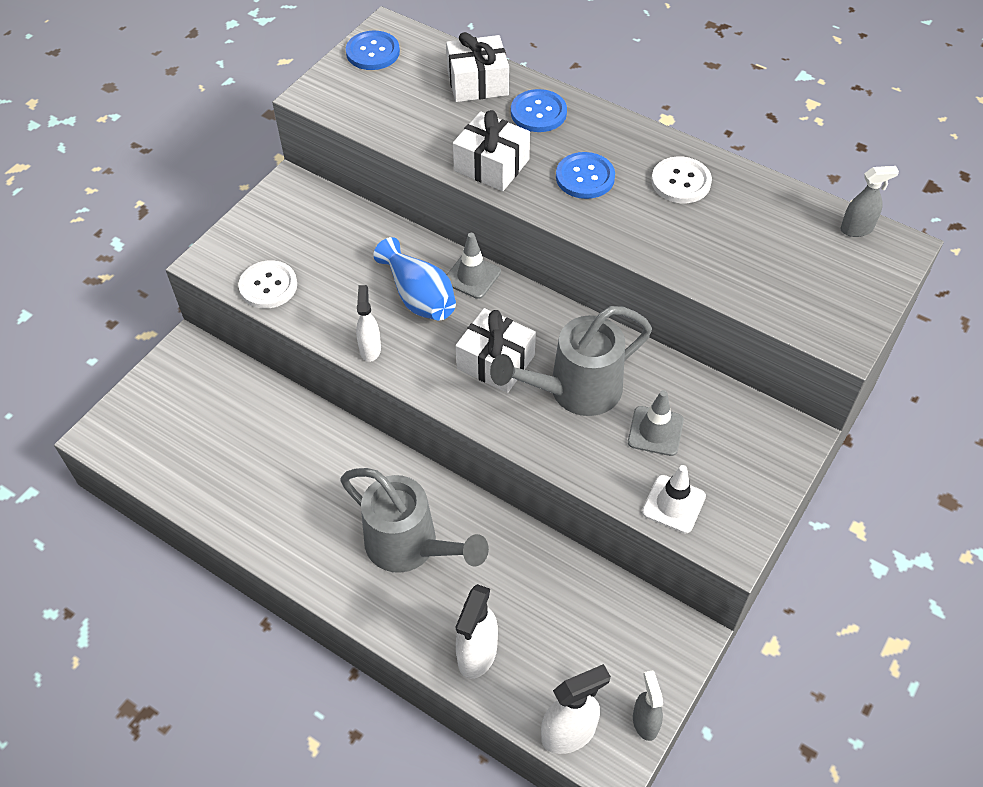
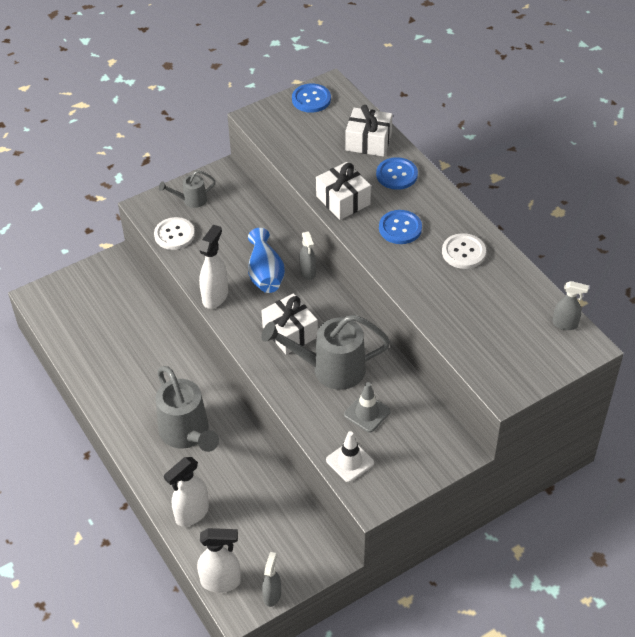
camera: 25 degrees right, 5 degrees down
(265, 234) = (191, 200): none -> grey watering can
(370, 349) = (215, 296): white spray bottle -> white spray bottle, size x1.53
(472, 276) = (308, 272): grey traffic cone -> grey spray bottle

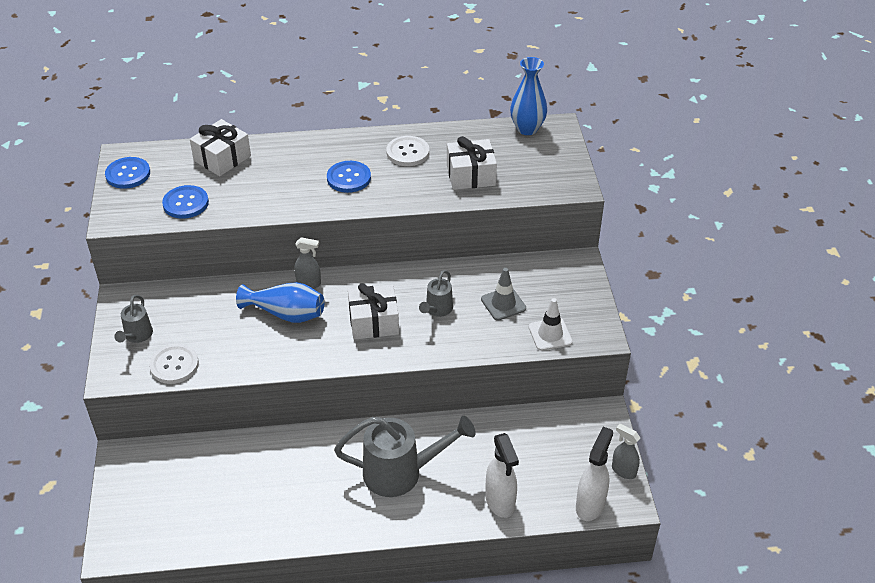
camera: 65 degrees left, 5 degrees down
(215, 296) = (286, 361): white spray bottle -> none
(330, 369) = (437, 309): grey watering can -> grey watering can, size x0.51
(343, 200) = (283, 200): white gift -> white gift (471, 175)
(396, 175) = (281, 156): blue button -> blue button (186, 203)
(565, 324) = (527, 129): grey spray bottle -> blue vase

